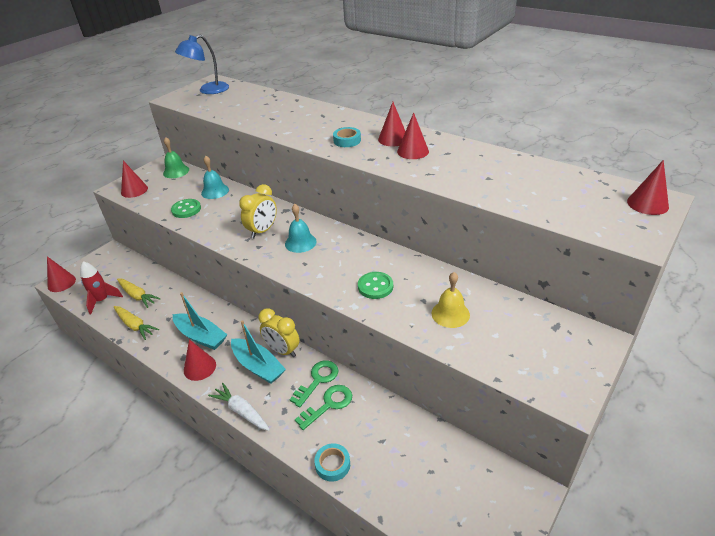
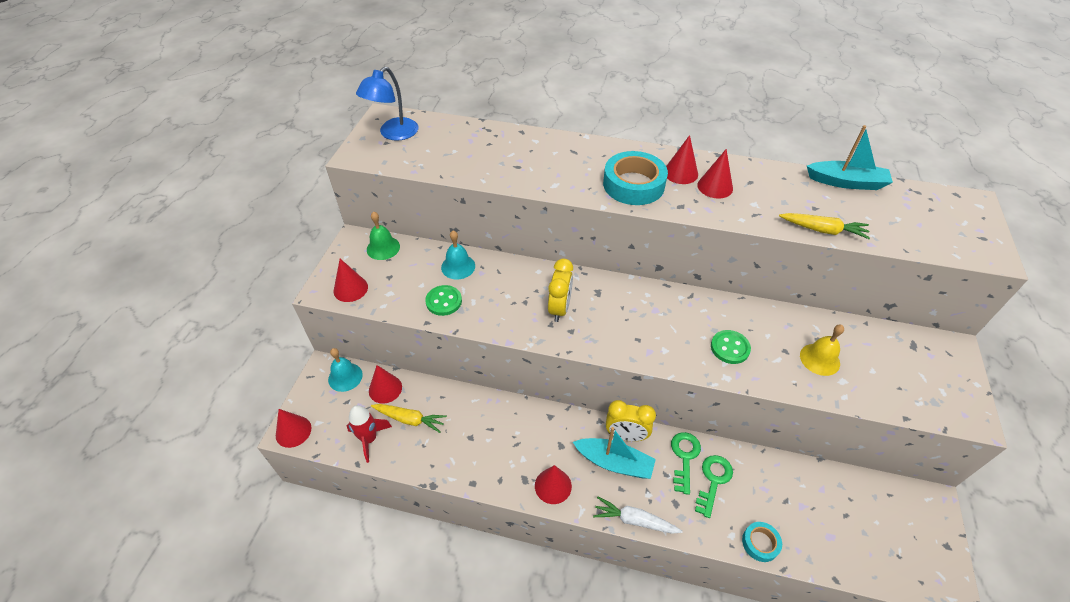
camera: 25 degrees left, 10 degrees up
(135, 325) = (437, 459): yellow carrot -> yellow carrot (822, 230)
(201, 336) = (526, 447): turquoise boat -> turquoise boat (846, 182)
(300, 242) = (613, 313): turquoise bell -> turquoise bell (345, 377)
(347, 140) = (633, 184): turquoise tape -> turquoise tape, size x1.93
(647, 204) = (968, 210): red cone -> red cone (385, 389)

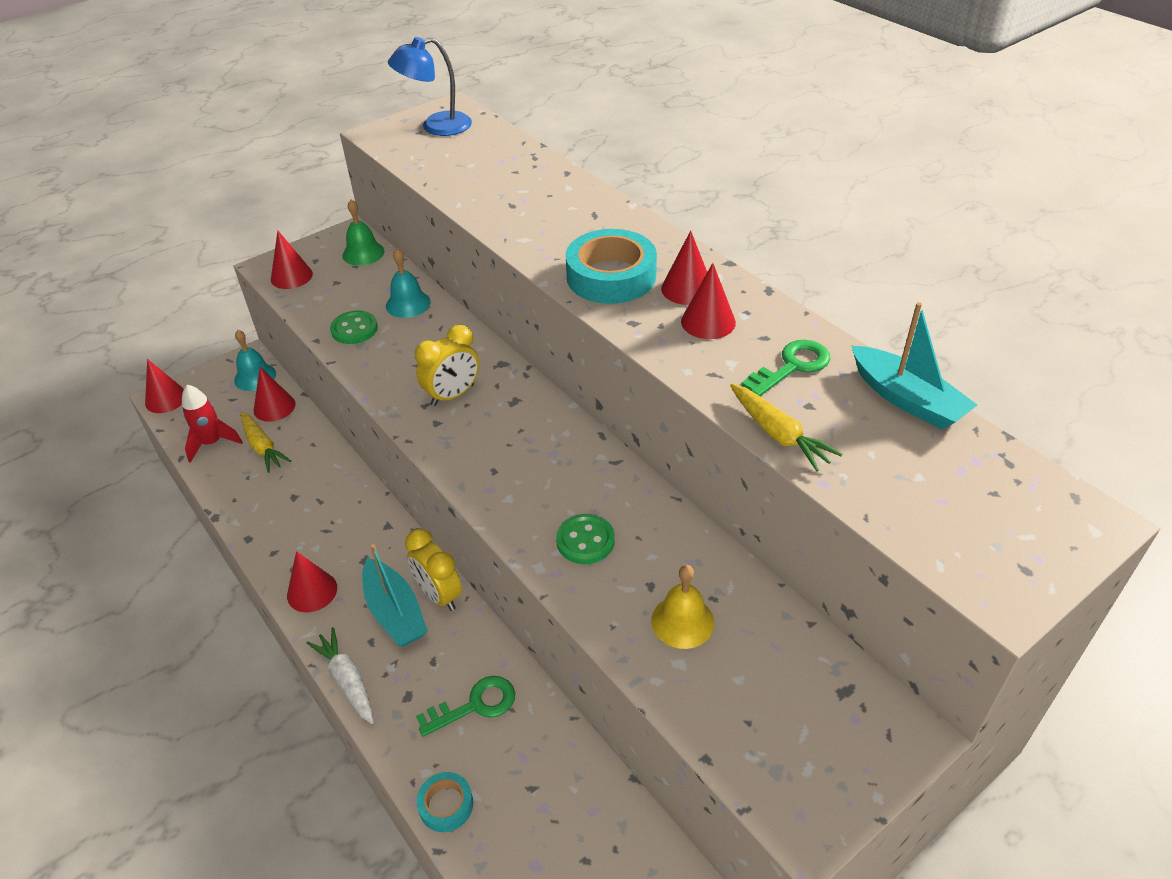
camera: 40 degrees right, 5 degrees down
(684, 457) = (473, 659): green key -> green key (792, 366)

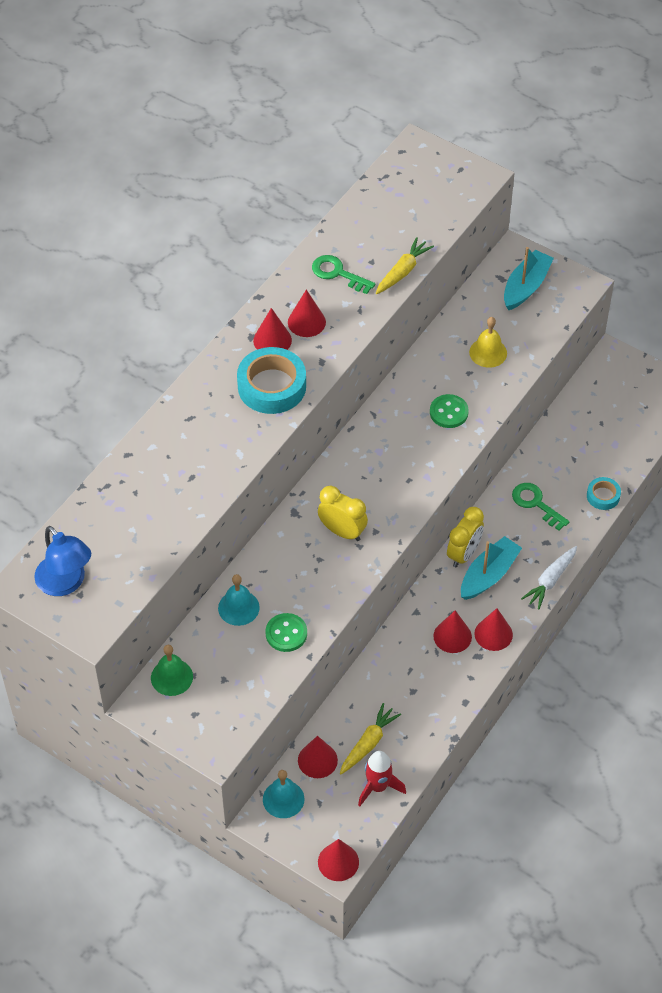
camera: 110 degrees left, 10 degrees up
(291, 276) = (226, 721): red cone -> red cone (452, 636)
(907, 399) = (348, 219): turquoise boat -> turquoise boat (526, 286)

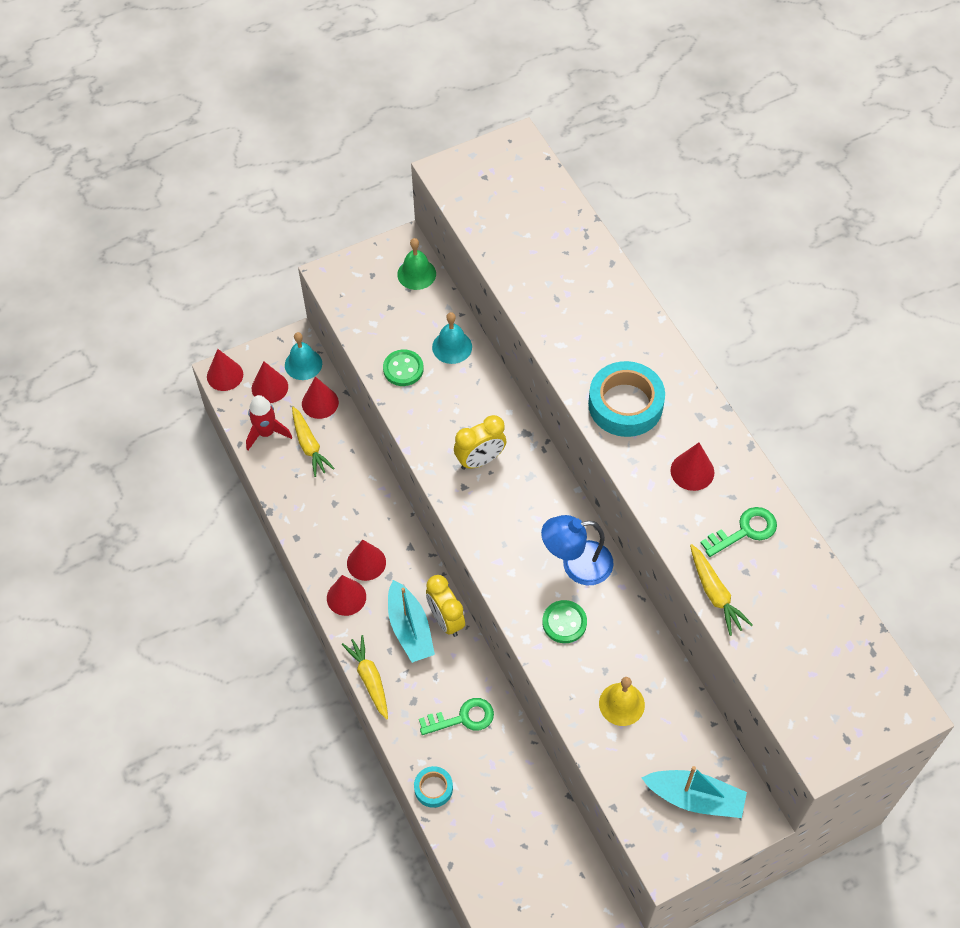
camera: 120 degrees right, 5 degrees up
(66, 583) = (501, 172): blue lamp -> blue lamp (576, 565)
(272, 340) = (684, 431): red cone -> red cone (269, 387)
(526, 286) = (695, 798): turquoise boat -> turquoise boat turned 45 degrees counterclockwise
(550, 580) = (369, 679): white carrot -> yellow carrot

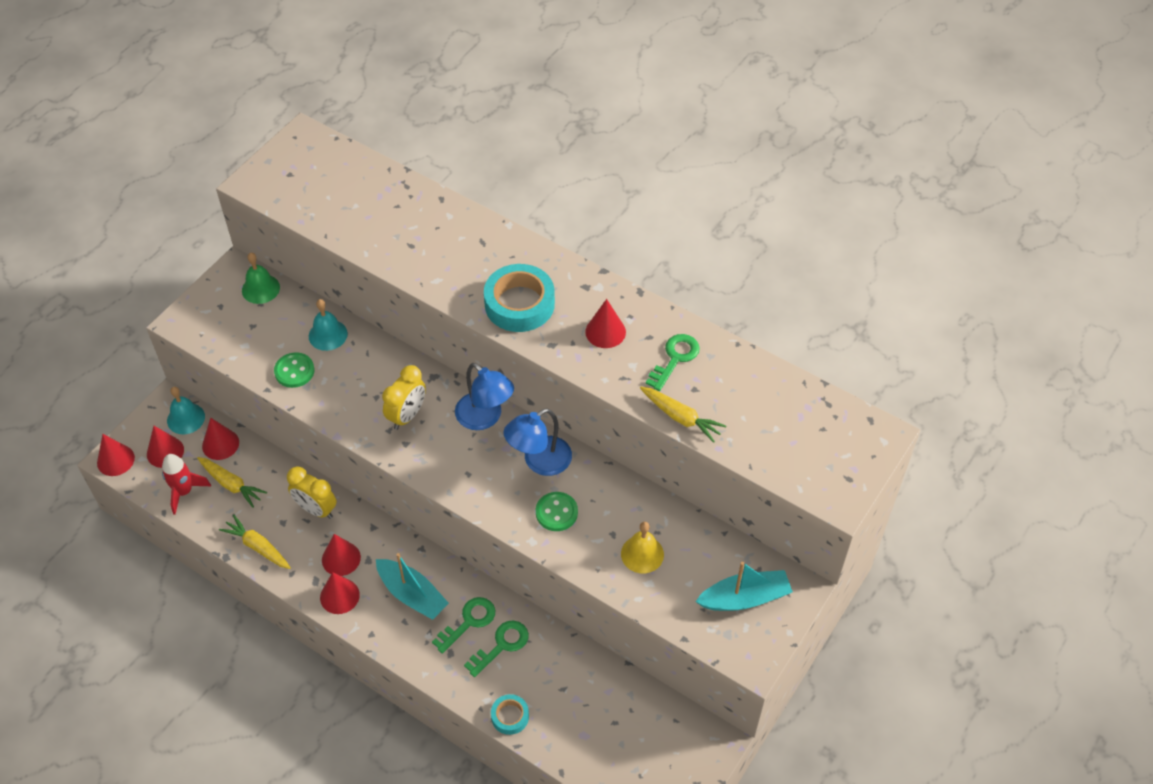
camera: 30 degrees left, 5 degrees down
(369, 679) = (400, 654): yellow carrot -> yellow carrot (258, 547)
(446, 620) = (440, 572): yellow clock -> yellow clock (316, 509)
(446, 680) = (468, 622): none -> green key
(550, 497) = (485, 418): none -> blue lamp

